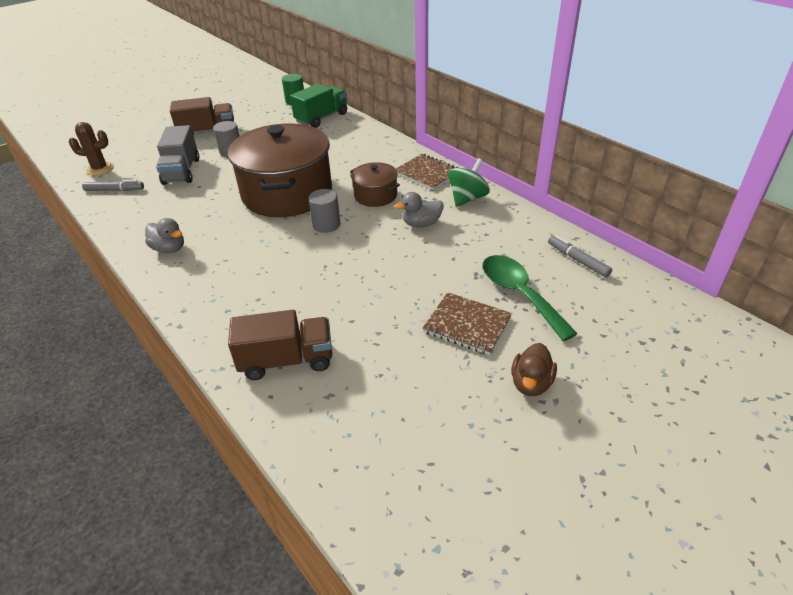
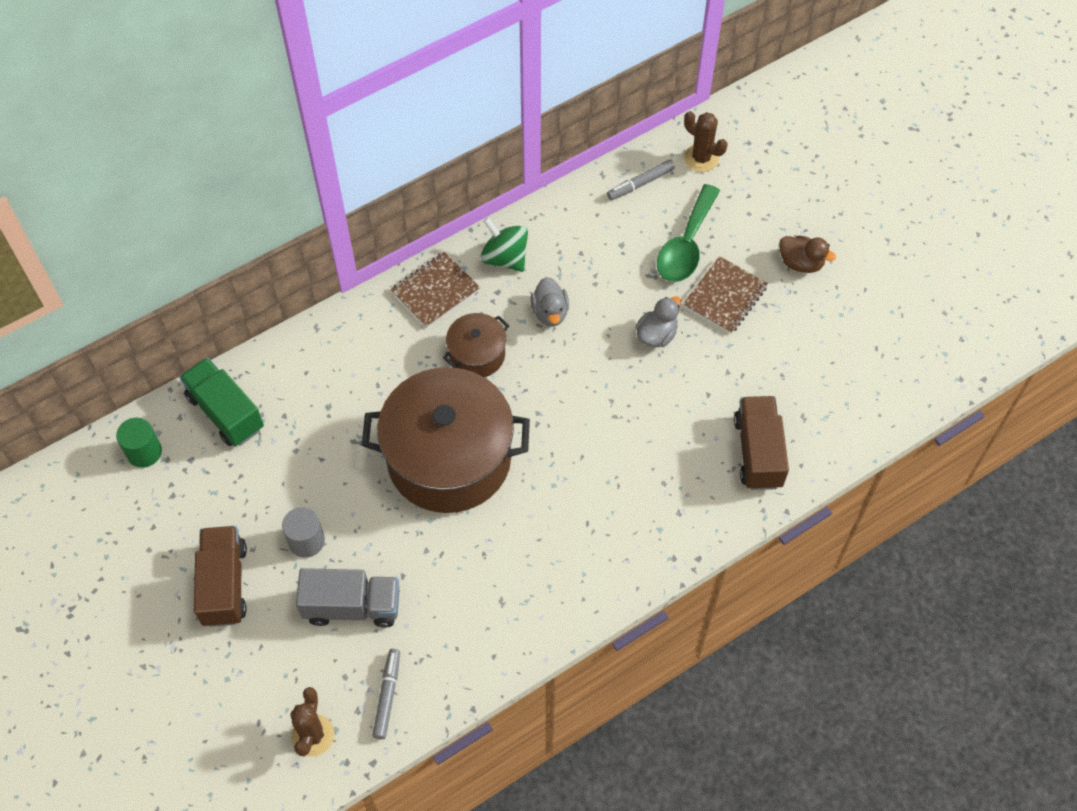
camera: 85 degrees left, 20 degrees up
(169, 249) = (554, 591): grey duck -> grey duck (656, 335)
(326, 225) = (533, 413): grey cylinder -> none
(519, 294) = (686, 245): green spoon -> green spoon turned 45 degrees counterclockwise
(632, 297) = (701, 158): none -> brown cactus

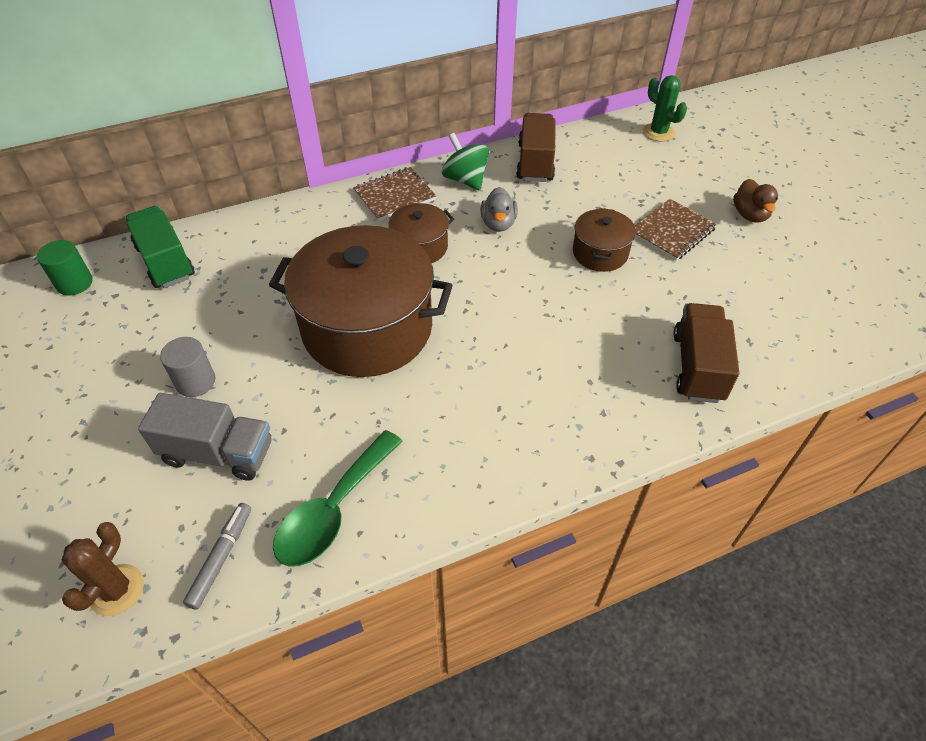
camera: 10 degrees right, 10 degrees down
(224, 584) = (93, 410): brown truck -> brown truck (535, 162)
(640, 184) = (600, 143): grey marker -> none
(656, 335) = (600, 253): grey duck -> brown pot
(686, 245) = (638, 189): green spoon -> green spoon (333, 510)
(701, 158) = (658, 132): brown cactus -> green cactus
(801, 263) = (750, 215): brown duck -> brown duck turned 45 degrees clockwise

